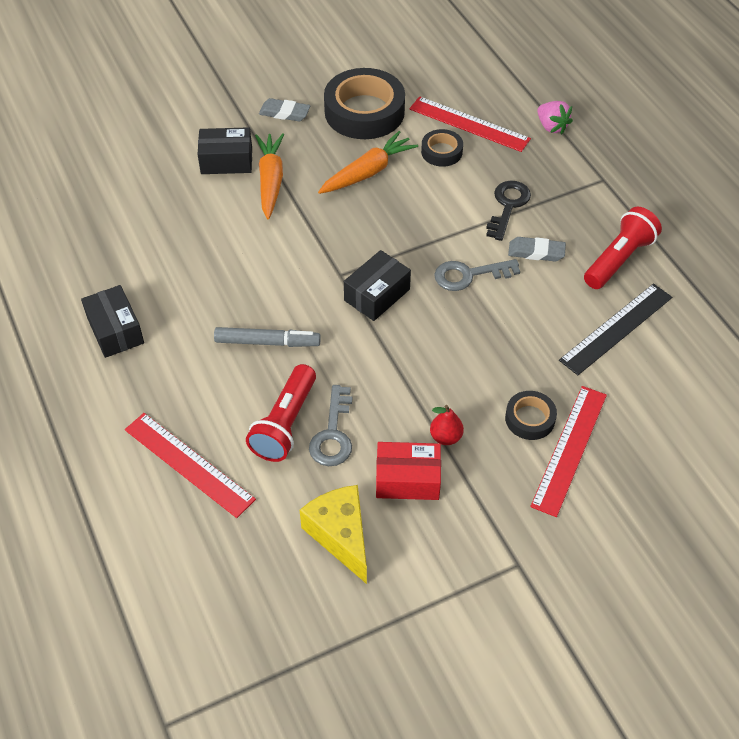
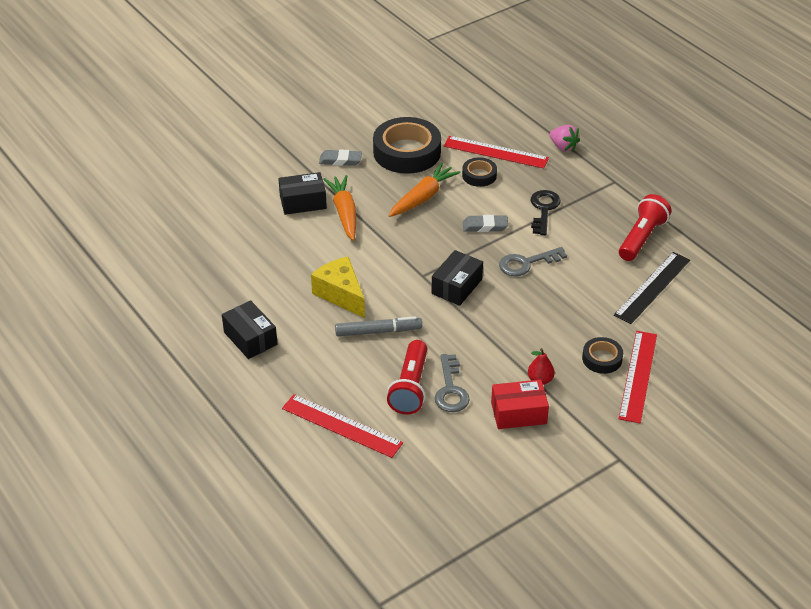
camera: 10 degrees left, 10 degrees down
(340, 536) = (477, 458): yellow cheese -> yellow cheese (341, 294)
(536, 252) = (575, 240): grey eraser -> grey eraser (485, 226)

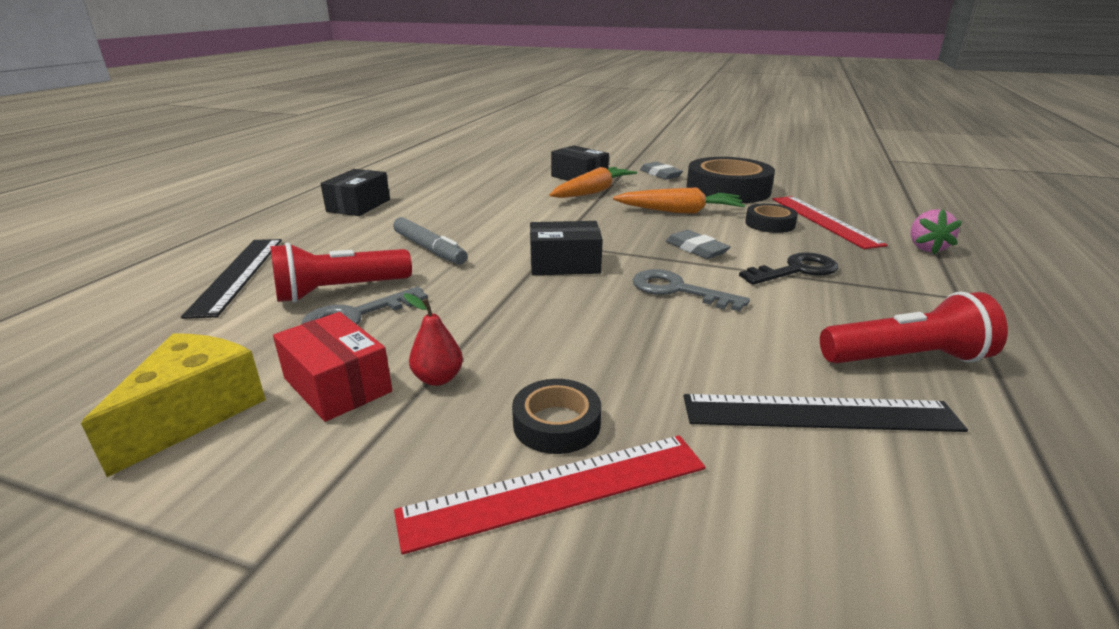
camera: 55 degrees right, 15 degrees down
(341, 294) = (469, 219): yellow cheese -> yellow cheese (194, 413)
(341, 426) = (237, 274): red ruler -> black ruler

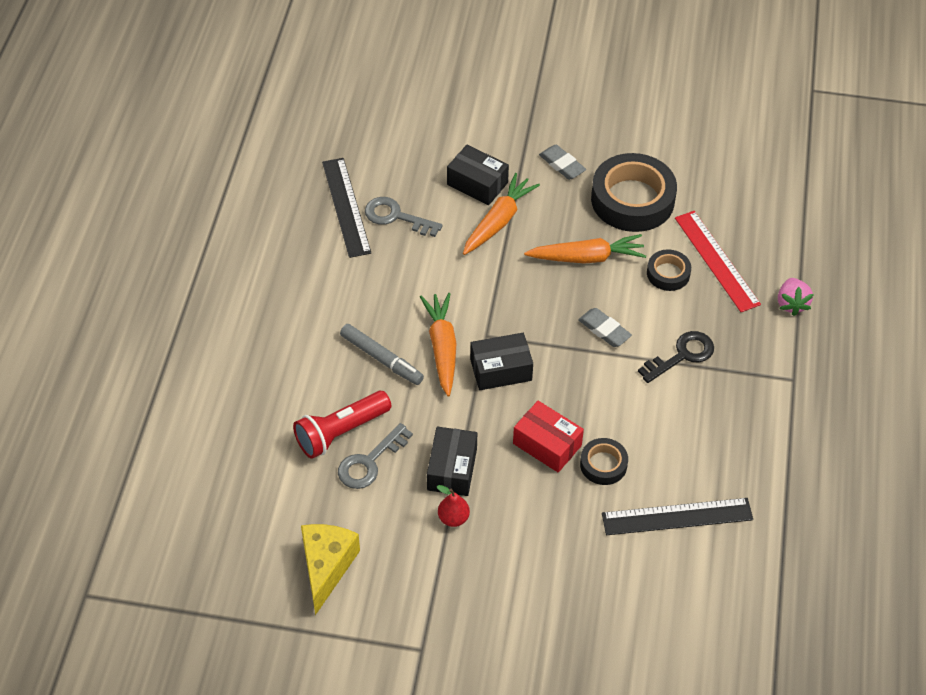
camera: 10 degrees left, 25 degrees up
(237, 274) = (246, 420): black ruler -> black ruler (346, 207)
(337, 385) = (395, 532): red box -> red box (547, 444)
(358, 205) = (277, 282): black box -> black box (452, 469)
(502, 247) = (442, 348): none -> orange carrot
(556, 424) = (533, 545): black tape -> black tape (603, 464)
(556, 490) = (543, 590): red ruler -> none
(677, 290) = (592, 397): grey key -> grey key (396, 217)
(906, 359) = (737, 459): red flashlight -> none

